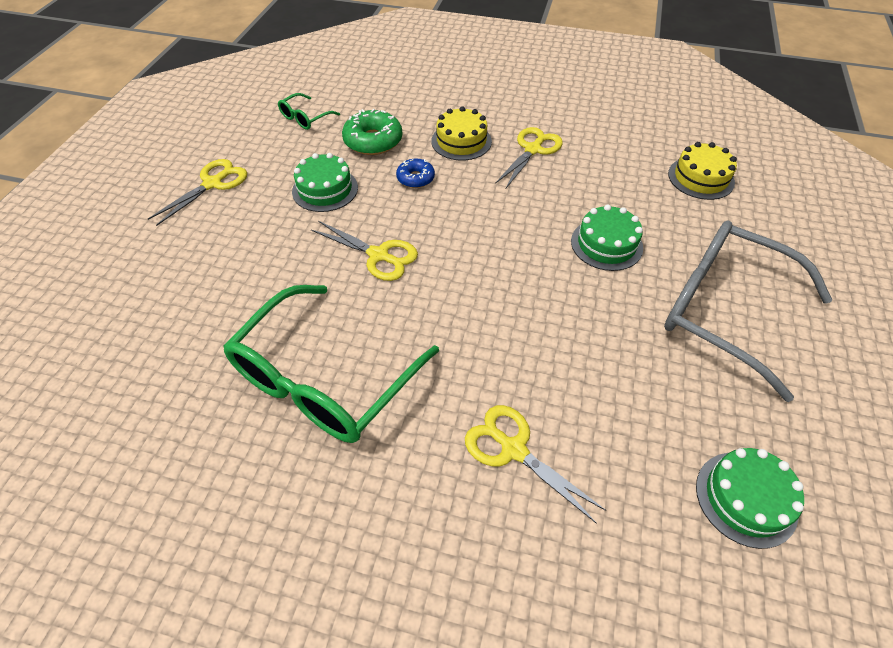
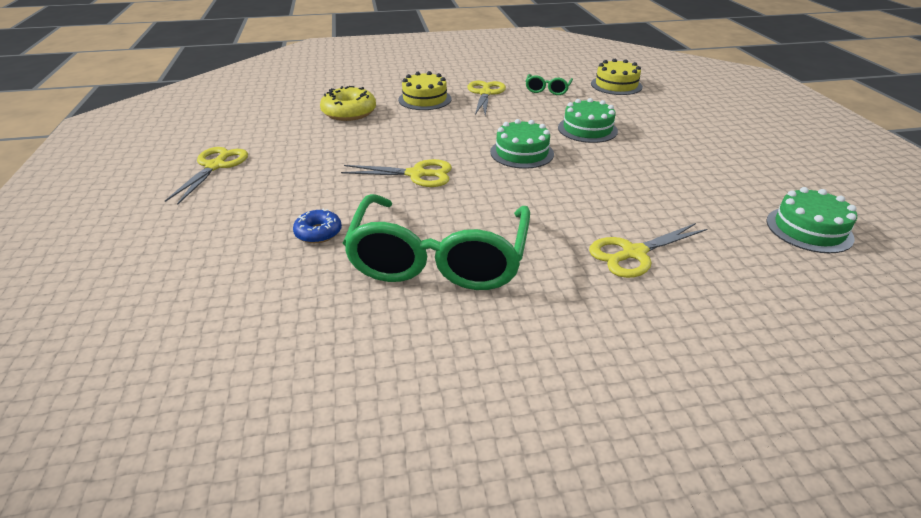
camera: 25 degrees left, 15 degrees down
(305, 118) = (273, 111): green glasses -> green glasses (547, 90)
(325, 189) = (331, 147): green cake -> green cake (522, 153)
(373, 141) = (349, 112): green donut -> yellow donut
(415, 178) = (406, 125): blue donut -> blue donut (318, 233)
(514, 449) = (634, 253): yellow scissors -> yellow scissors turned 45 degrees counterclockwise
(723, 310) = (696, 143): grey glasses -> none

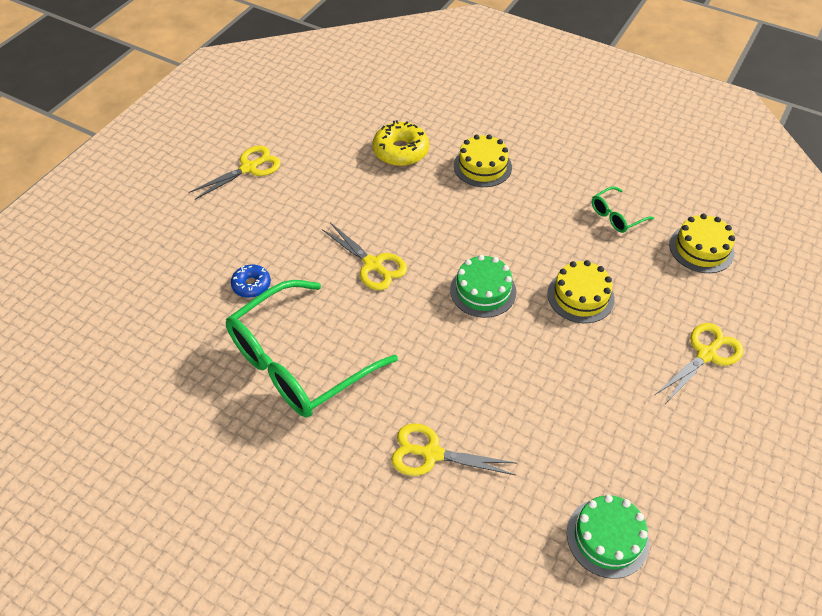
camera: 40 degrees right, 15 degrees up
(485, 93) = (547, 188): yellow scissors -> yellow scissors (706, 354)
(587, 129) = (580, 296): green cake -> yellow cake

